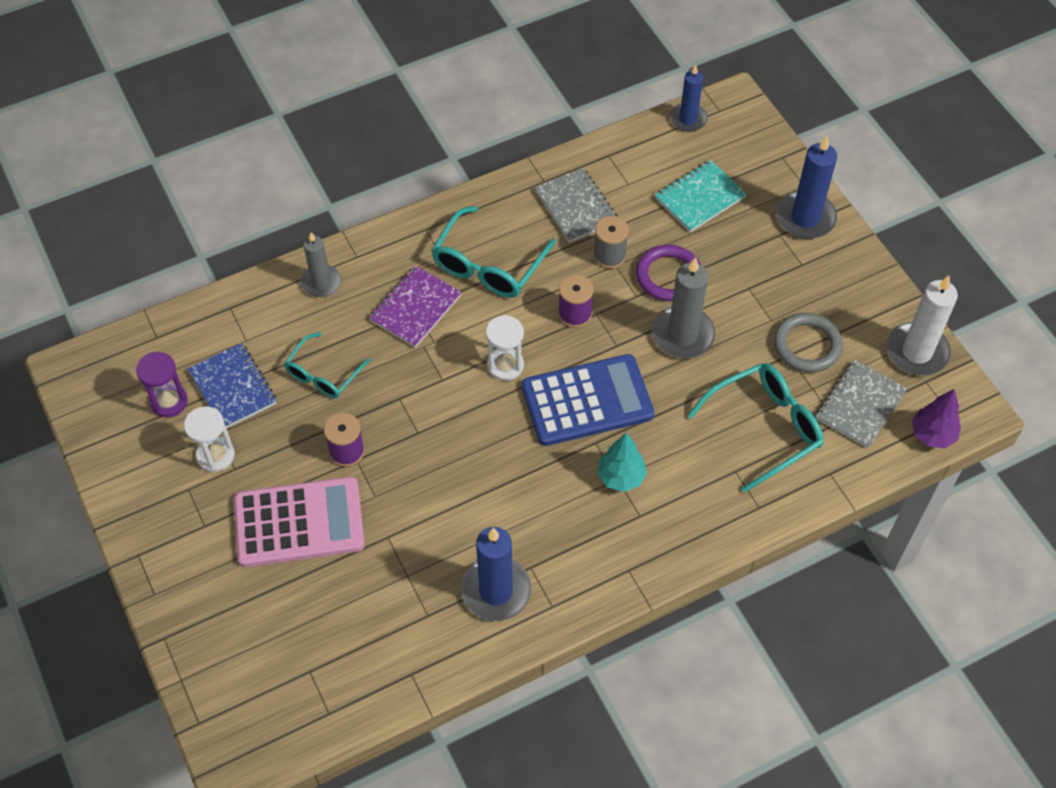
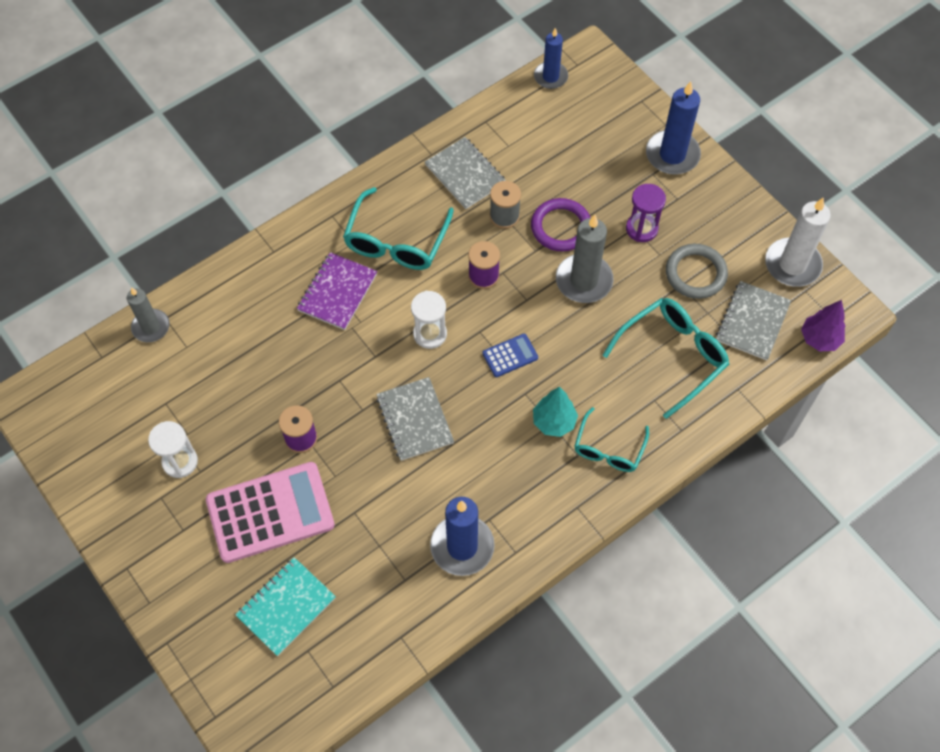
camera: 10 degrees left, 5 degrees up
(169, 401) = (126, 417): purple hourglass -> purple hourglass (641, 229)
(233, 388) = (183, 394): blue notebook -> none
(321, 282) = (245, 281): grey candle -> grey candle (151, 327)
(323, 374) = (265, 368): turquoise glasses -> turquoise glasses (608, 449)
(471, 452) = (415, 420): none -> grey notebook
(587, 401) = (510, 355): blue calculator -> blue calculator, size x0.45
(700, 198) = (575, 150): turquoise notebook -> turquoise notebook (286, 607)

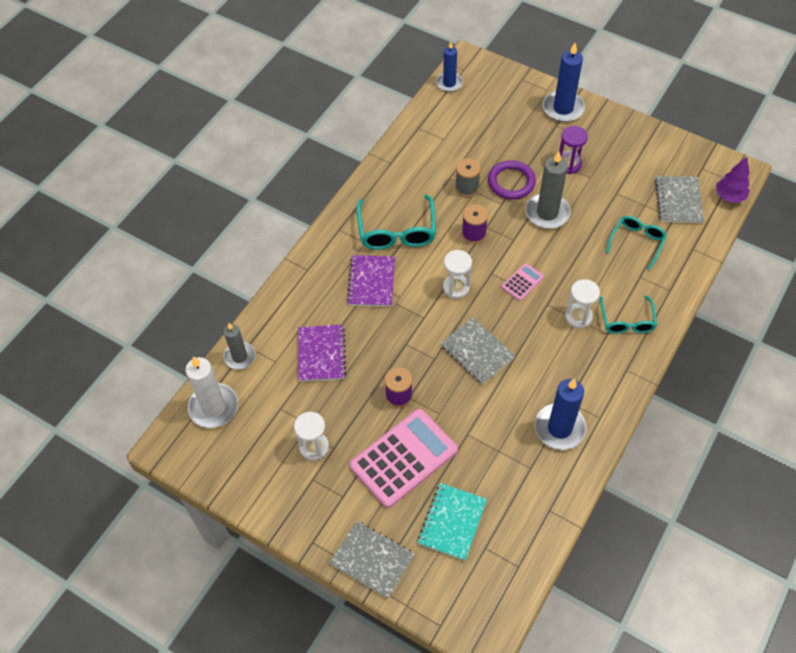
camera: 20 degrees left, 5 degrees down
(240, 357) = (321, 354): none -> purple notebook
(465, 174) = (423, 169): grey notebook -> grey notebook (372, 560)
(510, 355) = (522, 282): blue calculator -> pink calculator
(554, 422) = (578, 317): turquoise tree -> white hourglass
(672, 356) = (637, 242): turquoise glasses -> turquoise glasses, size x0.64
(695, 273) = (622, 182): grey ring -> none
(792, 264) = (684, 154): white candle -> white candle (213, 407)

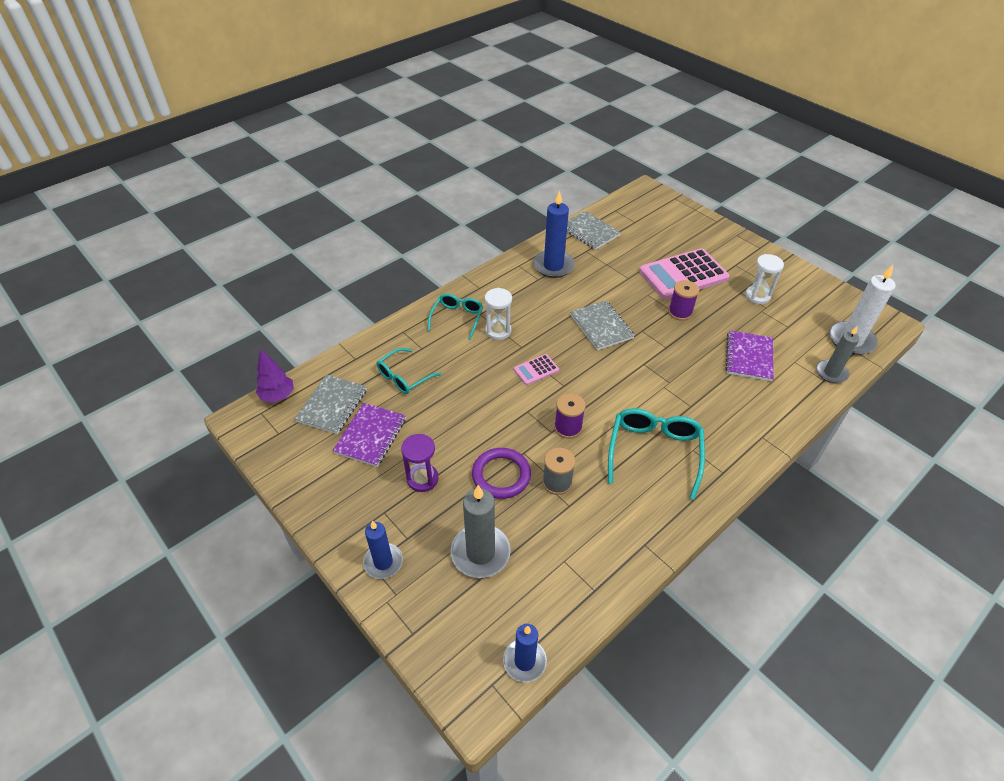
camera: 165 degrees left, 10 degrees down
(371, 282) = (691, 407): purple notebook -> purple notebook (370, 436)
(372, 560) = (716, 231): grey notebook -> grey notebook (589, 232)
(452, 522) = (654, 237): turquoise notebook -> none
(456, 287) = (604, 381): white hourglass -> none
(547, 213) = (478, 429): grey candle -> grey candle (480, 552)
(563, 108) = (383, 562): blue candle -> blue candle, size x0.65

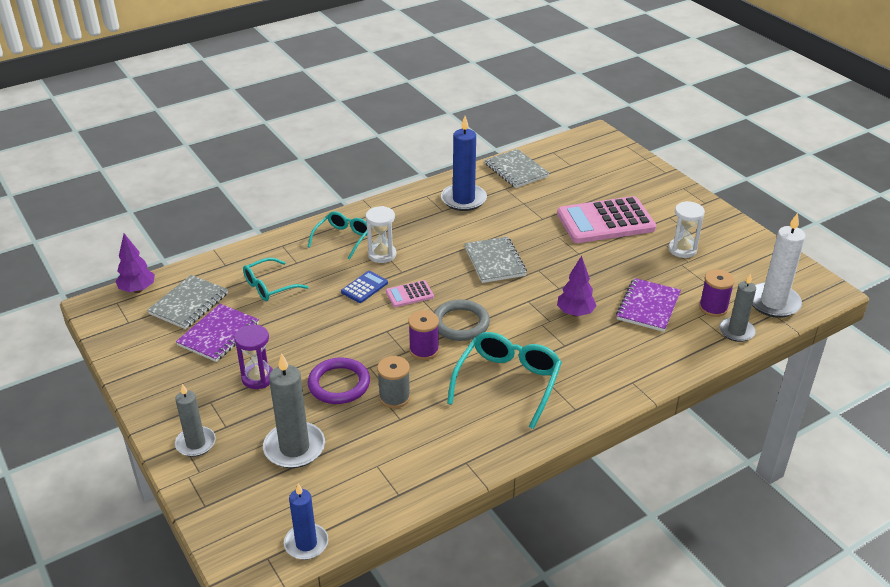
camera: 10 degrees right, 10 degrees down
(383, 562) = (195, 443): blue candle -> grey candle
(493, 367) = (364, 287): none -> blue calculator
(591, 395) = (460, 323): none -> grey ring
(680, 312) = (587, 257): purple spool -> purple spool (713, 308)
(689, 371) = (575, 313): none -> purple tree

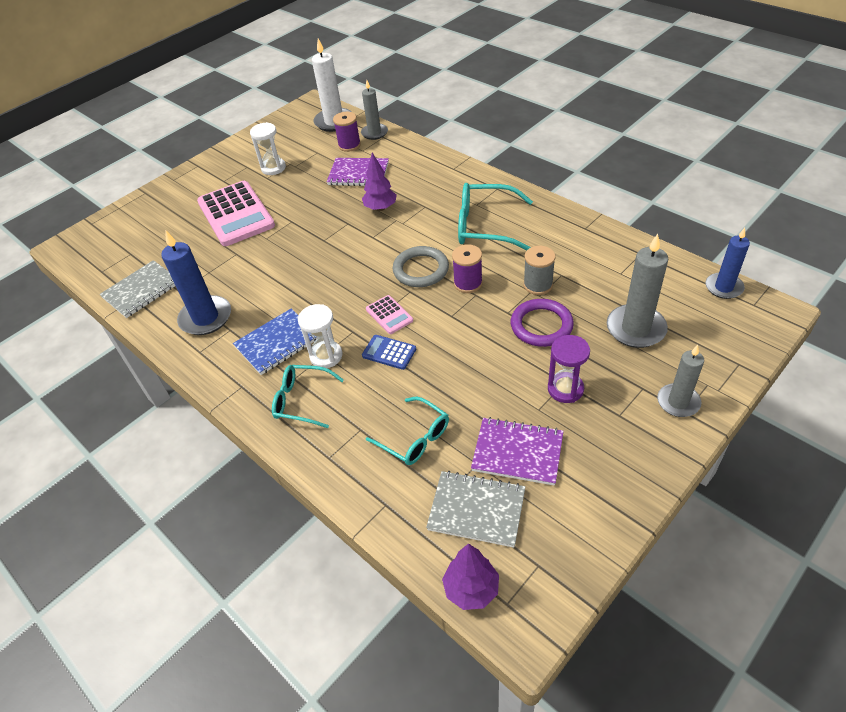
camera: 100 degrees left, 10 degrees up
(412, 232) = (277, 343): none -> blue notebook
(495, 261) = (318, 269): grey notebook -> none

